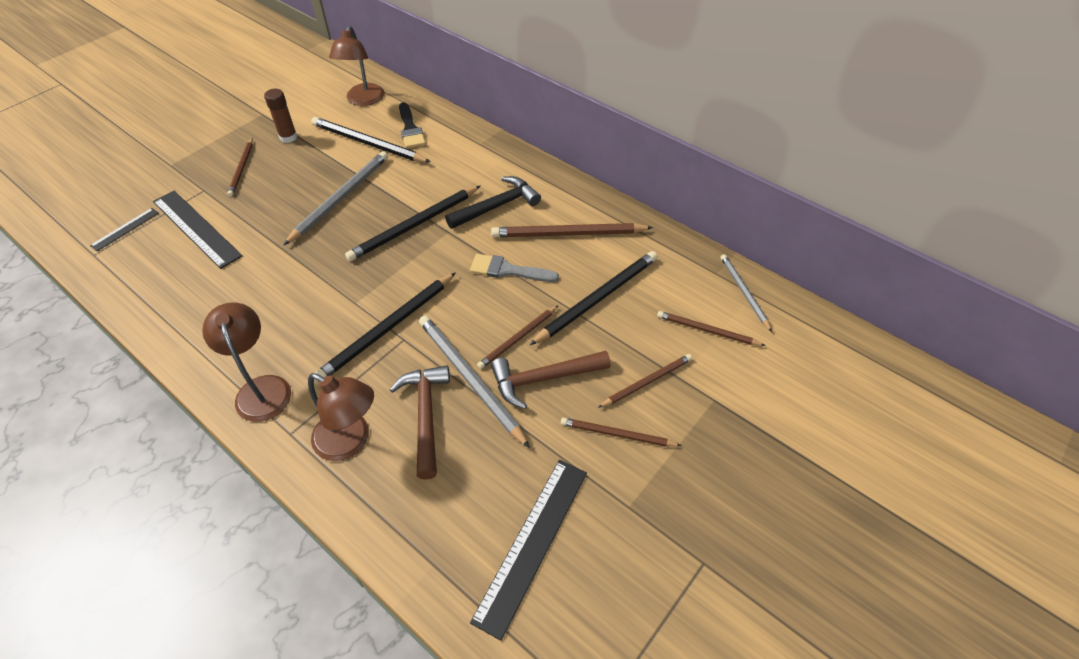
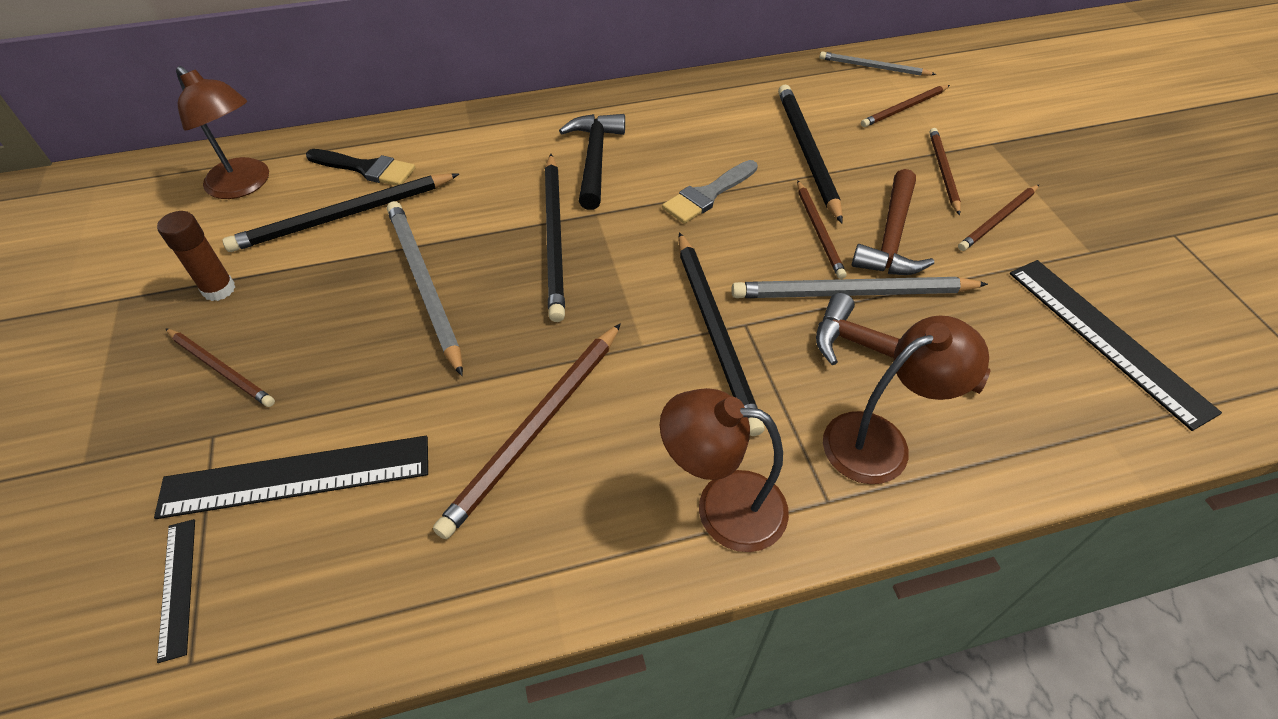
camera: 55 degrees left, 0 degrees up
(568, 234) = (693, 130): brown pencil -> brown pencil (535, 428)

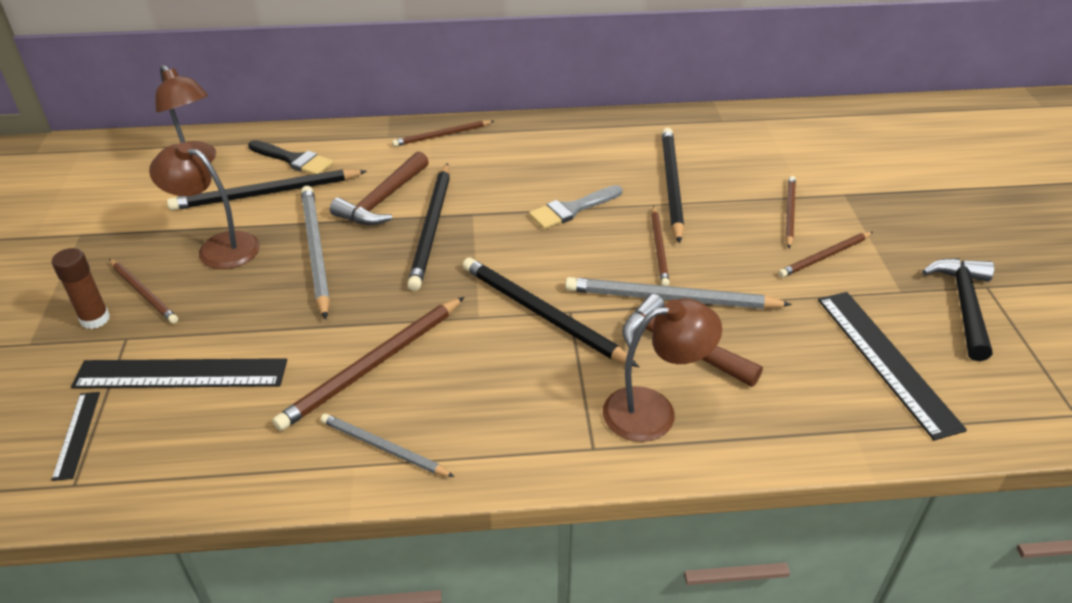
camera: 10 degrees right, 10 degrees down
(219, 289) = (156, 236): brown glue stick -> brown glue stick (95, 319)
(594, 159) = (484, 172): black hammer -> black hammer (963, 305)
(715, 332) = (542, 314): black pencil -> black pencil turned 135 degrees clockwise
(722, 506) = (505, 440): brown lamp -> brown lamp (218, 247)
(873, 67) = (758, 121): grey pencil -> grey pencil (383, 448)
(891, 237) = (722, 259): brown hammer -> brown hammer (383, 200)
(904, 108) = (773, 158): brown pencil -> brown pencil (442, 135)

